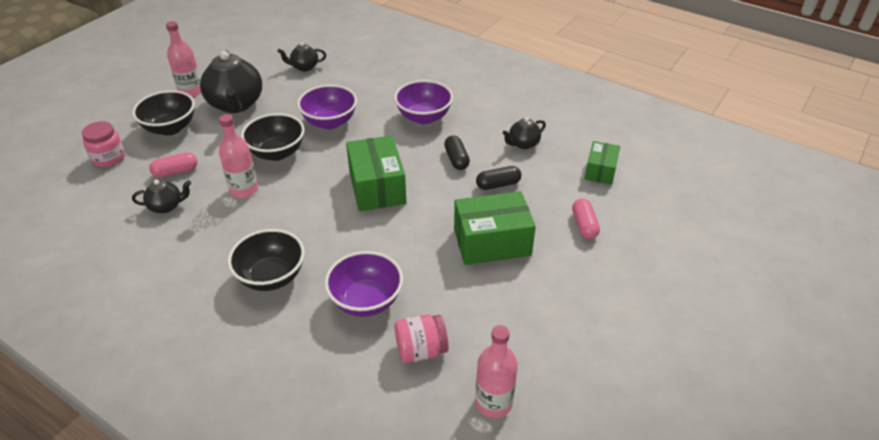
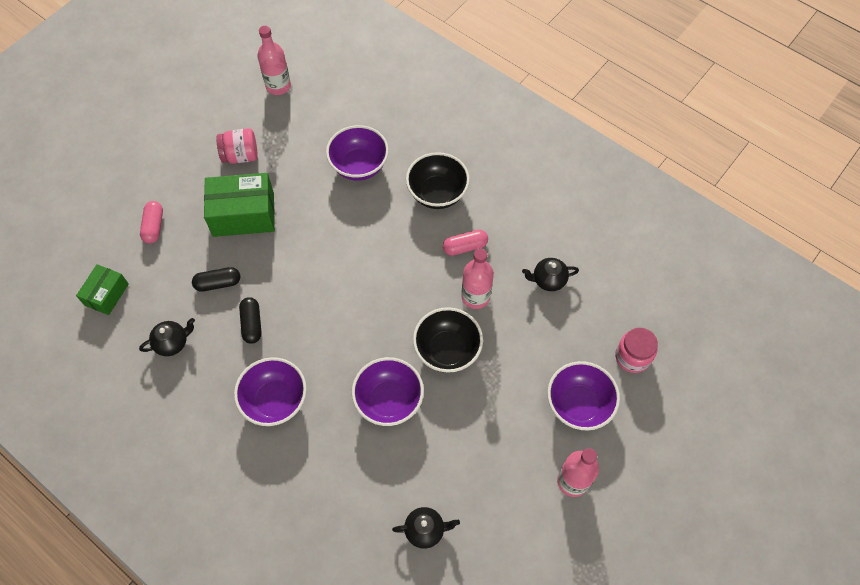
camera: 175 degrees left, 20 degrees up
(170, 128) = (578, 405): black bowl -> purple bowl
(176, 171) = (552, 329): pink capsule -> pink capsule (465, 247)
(236, 104) = (508, 447): black teapot -> none
(377, 187) = (340, 290): green box -> none
(421, 350) = (321, 124): pink jar -> pink jar (241, 156)

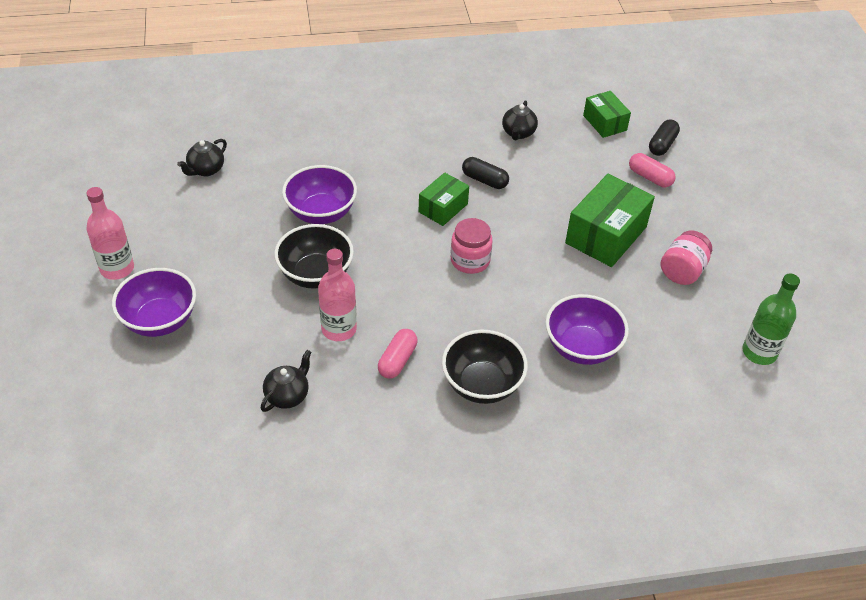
camera: 130 degrees right, 15 degrees down
(218, 283) = (547, 183): black capsule -> black capsule (662, 145)
(275, 401) = (402, 156): purple bowl -> none
(278, 86) = (759, 352): pink bottle -> green bottle
(307, 327) = (443, 208): none -> green box
(632, 357) = (141, 394): pink jar -> pink jar (470, 260)

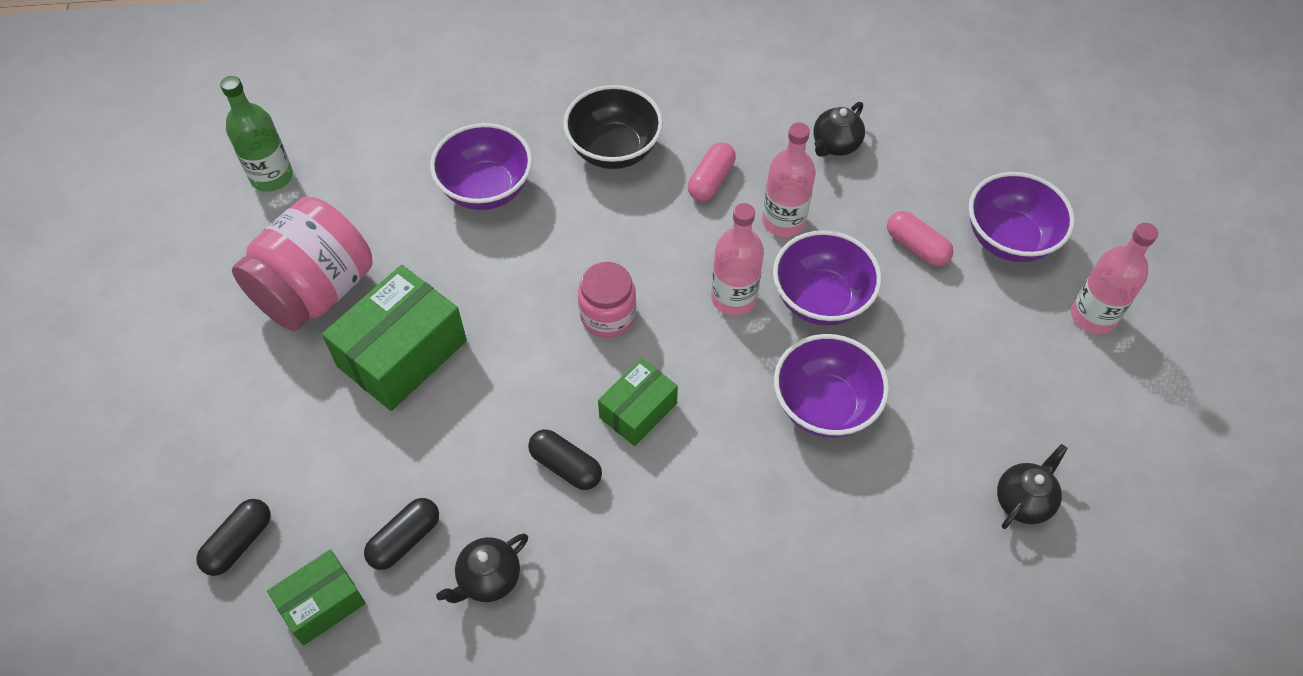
camera: 175 degrees left, 10 degrees up
(316, 274) = (821, 299): black bowl -> purple bowl
(380, 274) = (733, 298): none -> pink bottle
(518, 133) = (488, 579): black teapot -> black teapot turned 150 degrees counterclockwise
(570, 147) = (405, 539): none -> black capsule
(604, 123) = (322, 604): green box -> green box turned 75 degrees clockwise
(650, 177) = (292, 466): pink capsule -> pink capsule (916, 247)
(682, 271) = (316, 290): pink jar -> pink jar, size x1.71

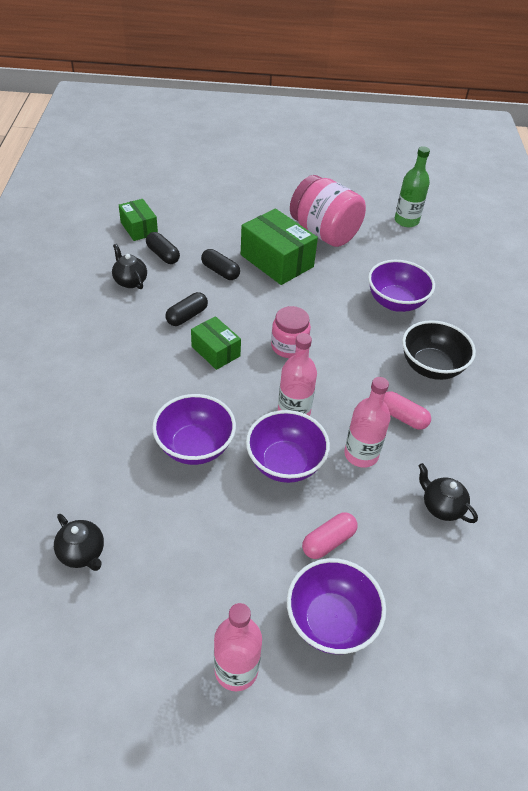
camera: 95 degrees right, 10 degrees down
(239, 543) = (180, 206): black capsule -> black capsule (220, 271)

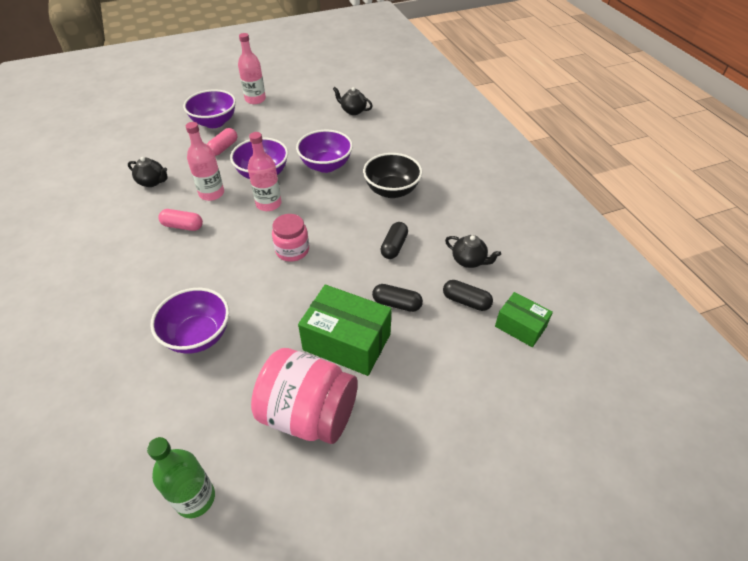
camera: 160 degrees right, 0 degrees up
(215, 351) = (350, 226): green box -> none
(431, 367) = (158, 275): black bowl -> black bowl (392, 190)

